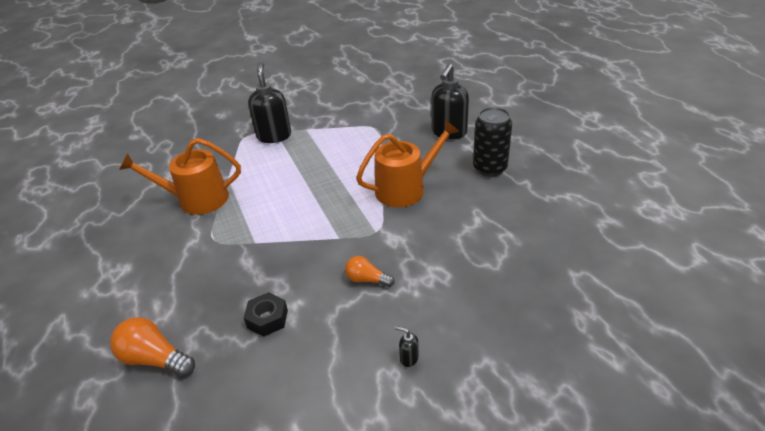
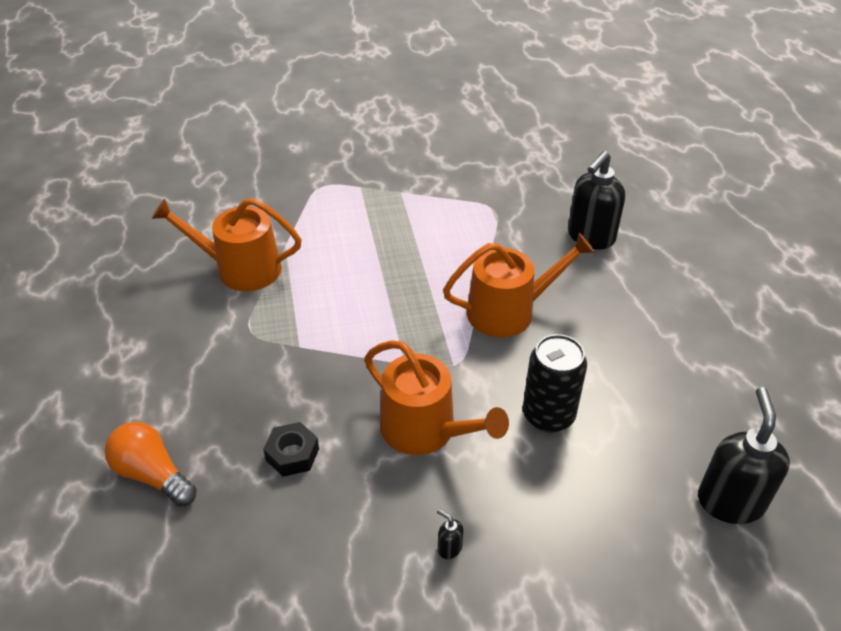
camera: 10 degrees right, 5 degrees up
(274, 136) = (357, 194): black soap dispenser -> black soap dispenser (730, 501)
(367, 279) = (425, 430): orange light bulb -> orange watering can
(490, 168) = (630, 304): black can -> black can (548, 415)

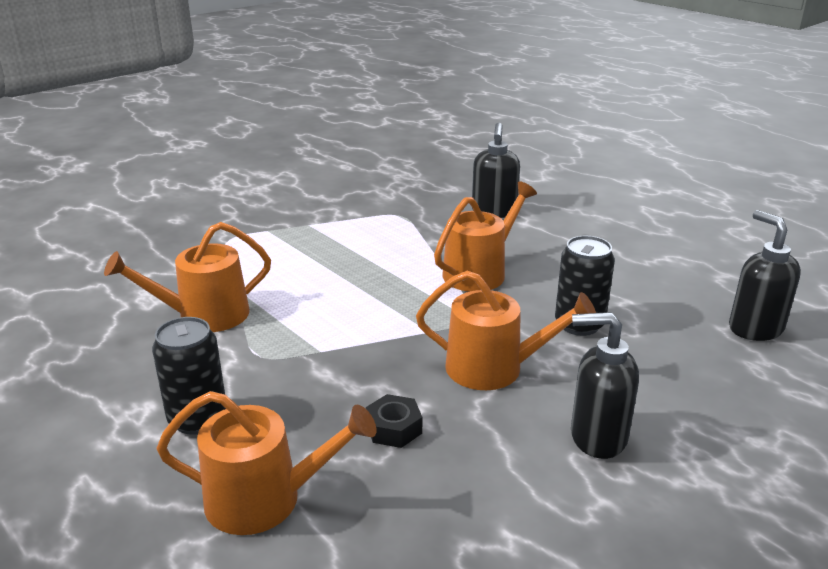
camera: 30 degrees left, 15 degrees down
(152, 474) = (265, 499): orange light bulb -> orange watering can
(162, 375) = (198, 419): none -> black can
(449, 548) = (597, 437): black soap dispenser -> black soap dispenser, size x2.50

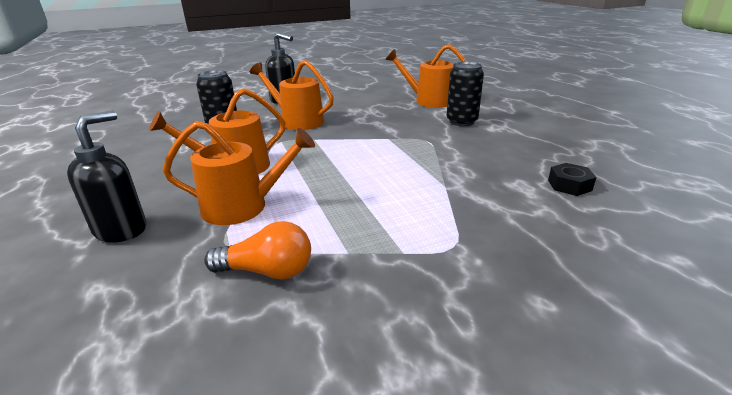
camera: 160 degrees left, 0 degrees up
(204, 315) = (468, 167): orange watering can -> orange watering can (243, 206)
(356, 208) = (267, 271): none -> orange light bulb
(394, 428) = (366, 110): black nut -> black nut (569, 185)
(754, 328) = (140, 119): black soap dispenser -> none

